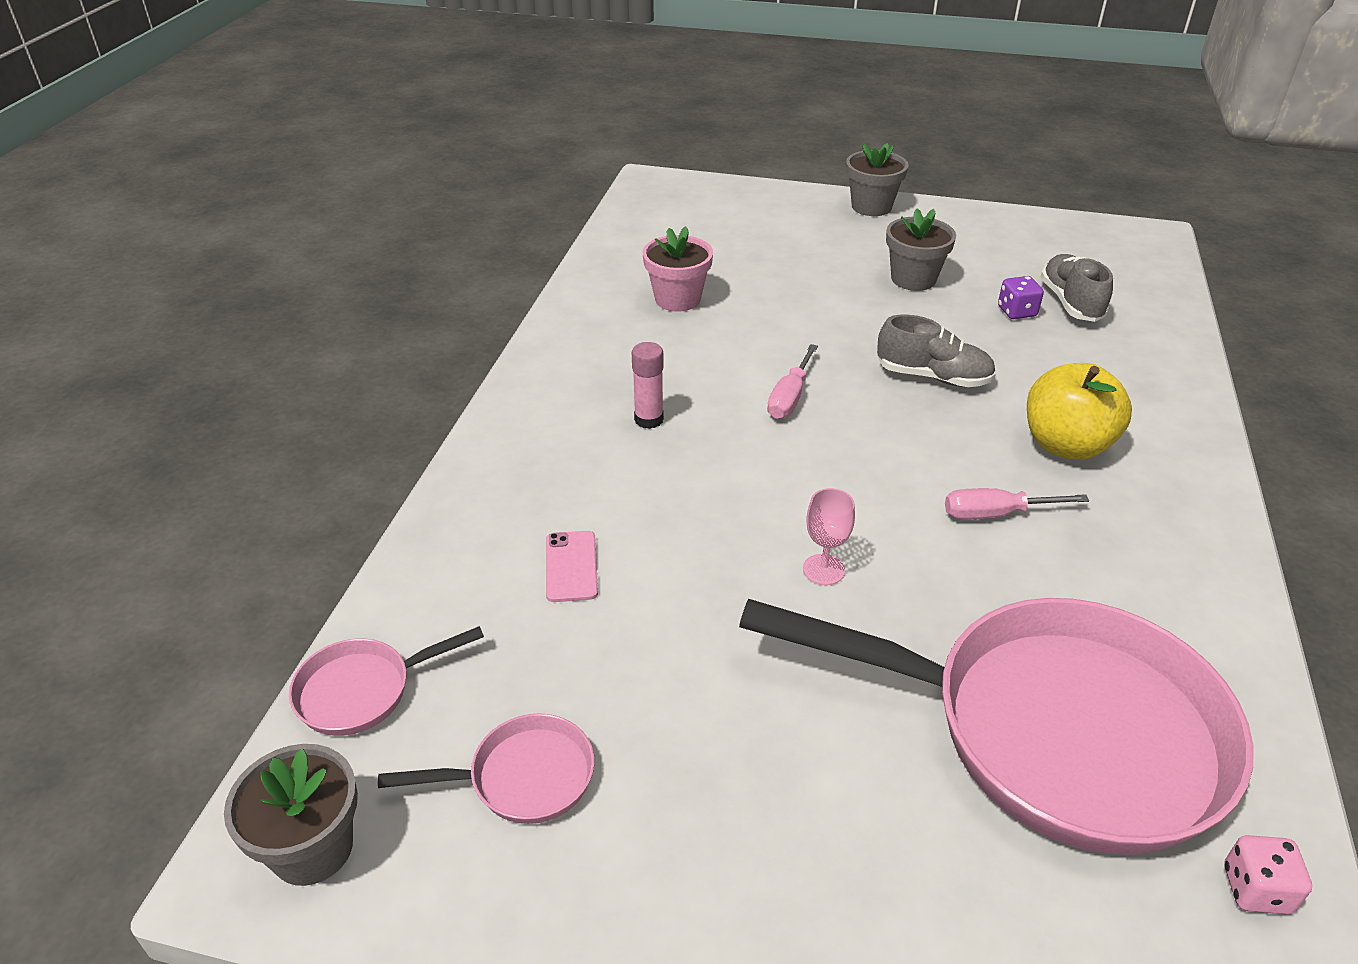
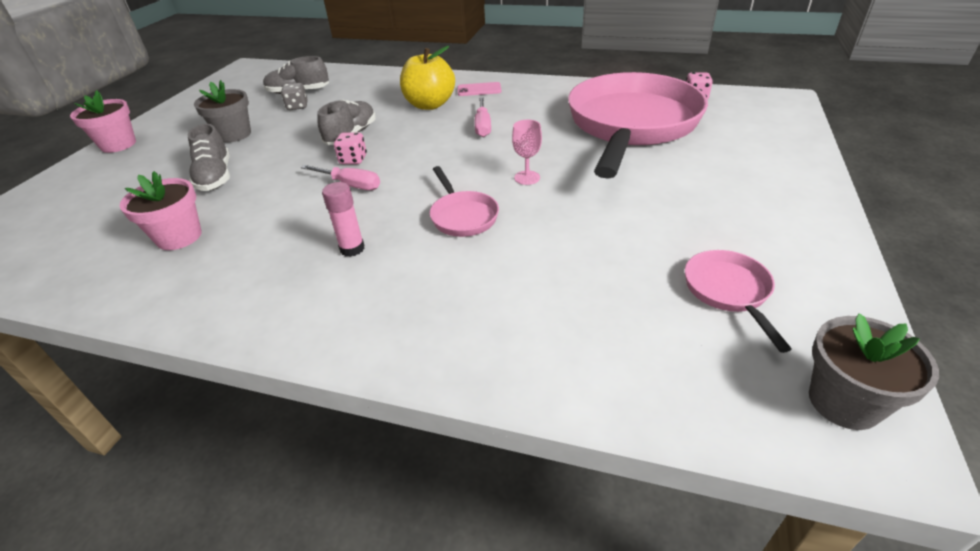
camera: 85 degrees left, 0 degrees up
(363, 690) = (681, 397): pink pan -> pink pan (462, 216)
(571, 566) = (525, 282): pink phone -> pink phone (479, 90)
(801, 291) = (215, 177): none -> grey shoe
(858, 389) = (353, 160): none -> pink dice
(871, 207) = (118, 144): grey flower pot -> pink flower pot
(1016, 312) = (297, 106): purple dice -> grey dice

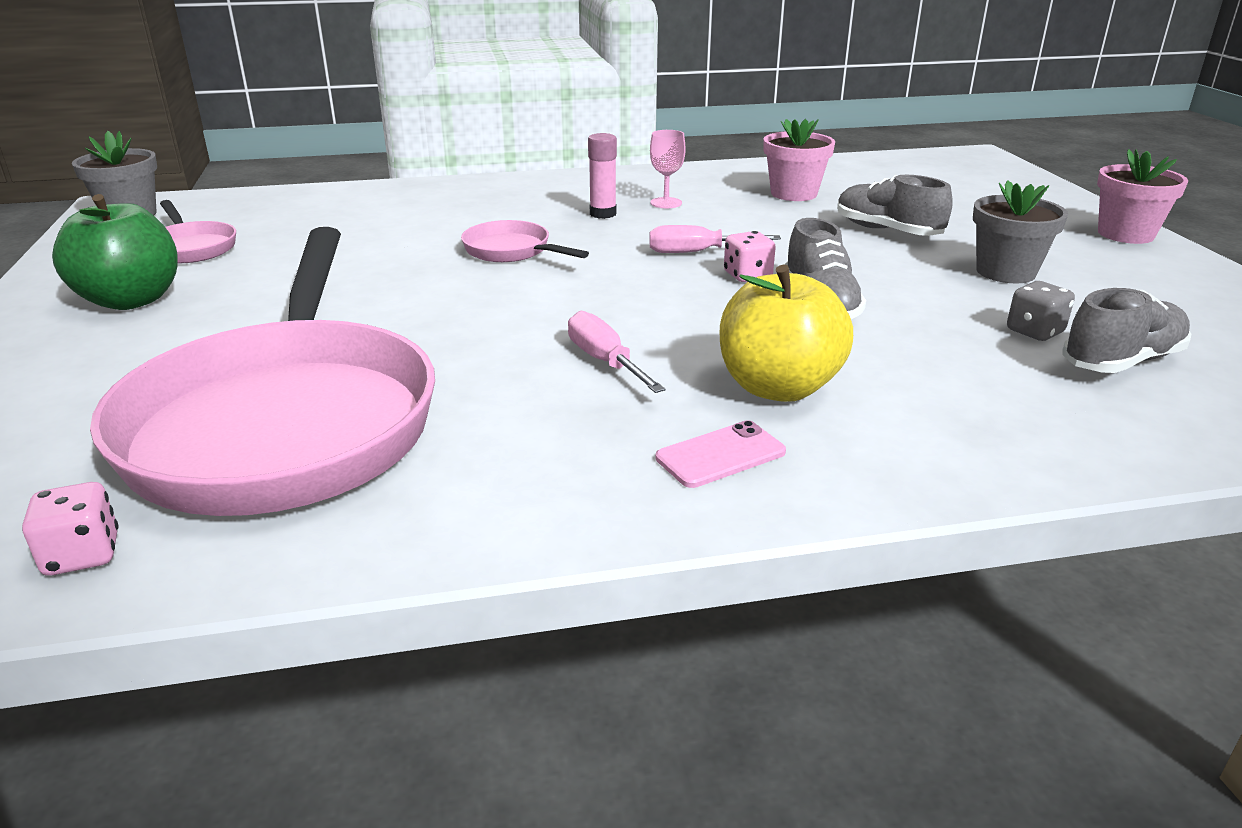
camera: 150 degrees right, 10 degrees down
(527, 178) = (457, 299): pink goblet -> pink goblet (666, 203)
(748, 225) = (131, 300): none -> green apple

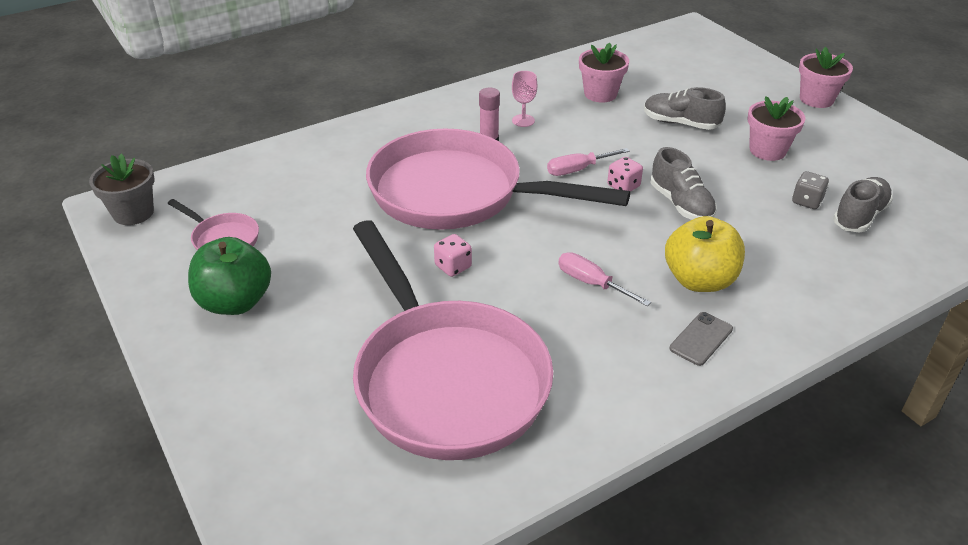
camera: 20 degrees left, 10 degrees up
(82, 555) = (423, 501): pink dice -> pink dice (453, 266)
(512, 251) = (457, 194): pink pan -> pink pan, size x2.45
(720, 455) = (701, 339): pink phone -> grey phone
(1005, 272) = (767, 150): grey flower pot -> pink flower pot

